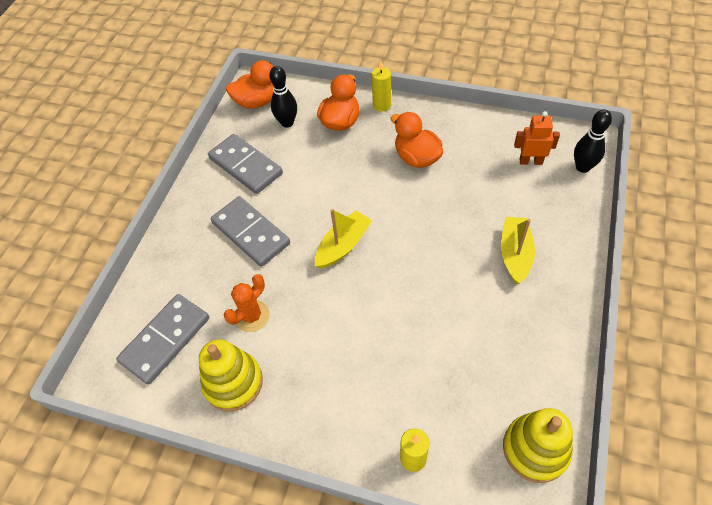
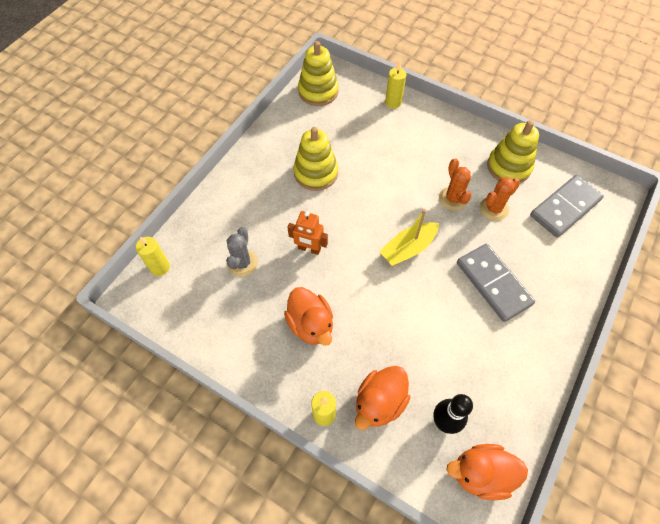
camera: 170 degrees left, 5 degrees up
(246, 166) = (497, 368): grey domino -> none
(302, 317) = (453, 199): none -> orange cactus
(477, 308) = (316, 173): none -> yellow stacking toy
(506, 190) = (242, 263): none -> grey cactus
(515, 254) = (267, 204): yellow boat -> none
(530, 161) = (202, 287): orange robot -> orange robot (309, 249)
(582, 167) = (160, 267): black bowling pin -> yellow candle

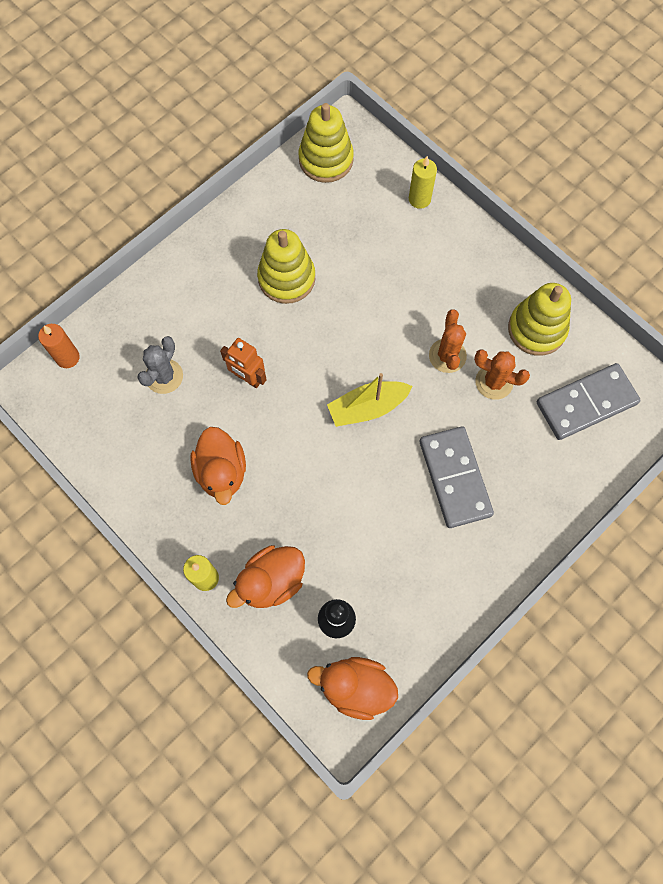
camera: 15 degrees right, 10 degrees up
(160, 267) = (67, 357): yellow candle -> orange candle
(493, 209) = (494, 382): orange cactus -> orange cactus turned 45 degrees clockwise

